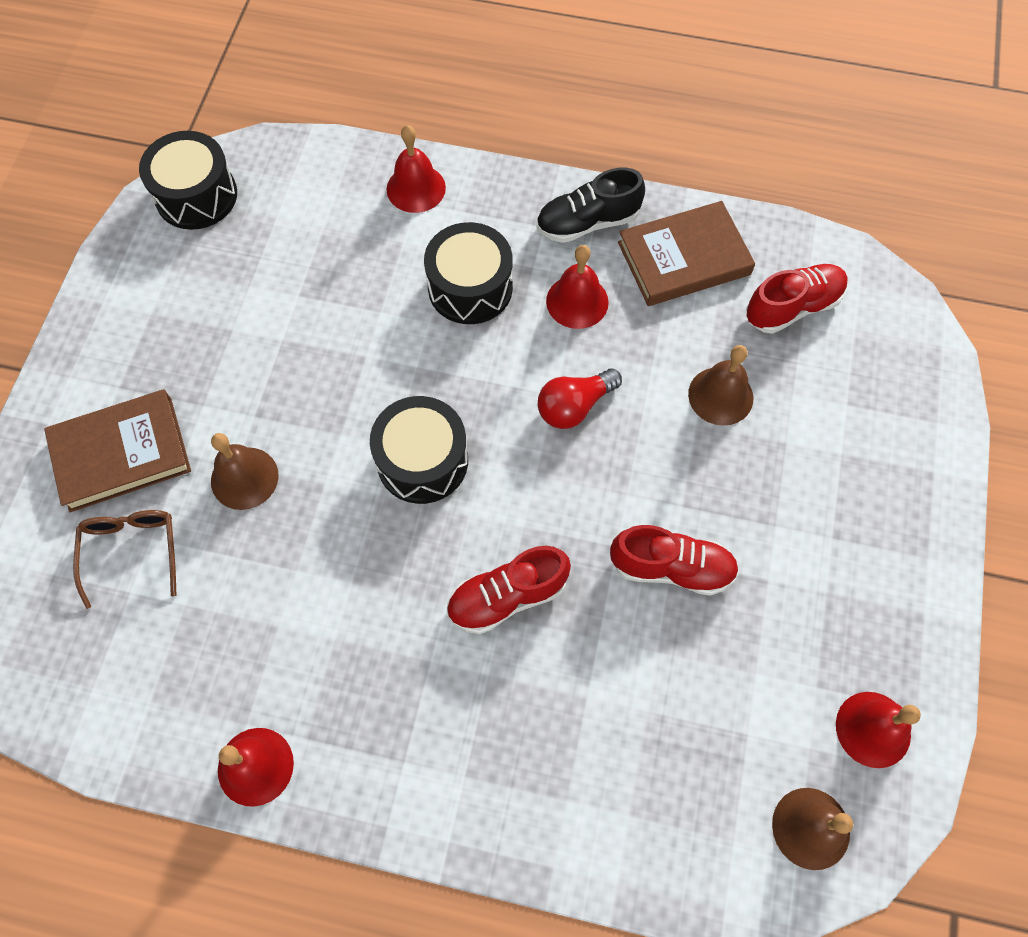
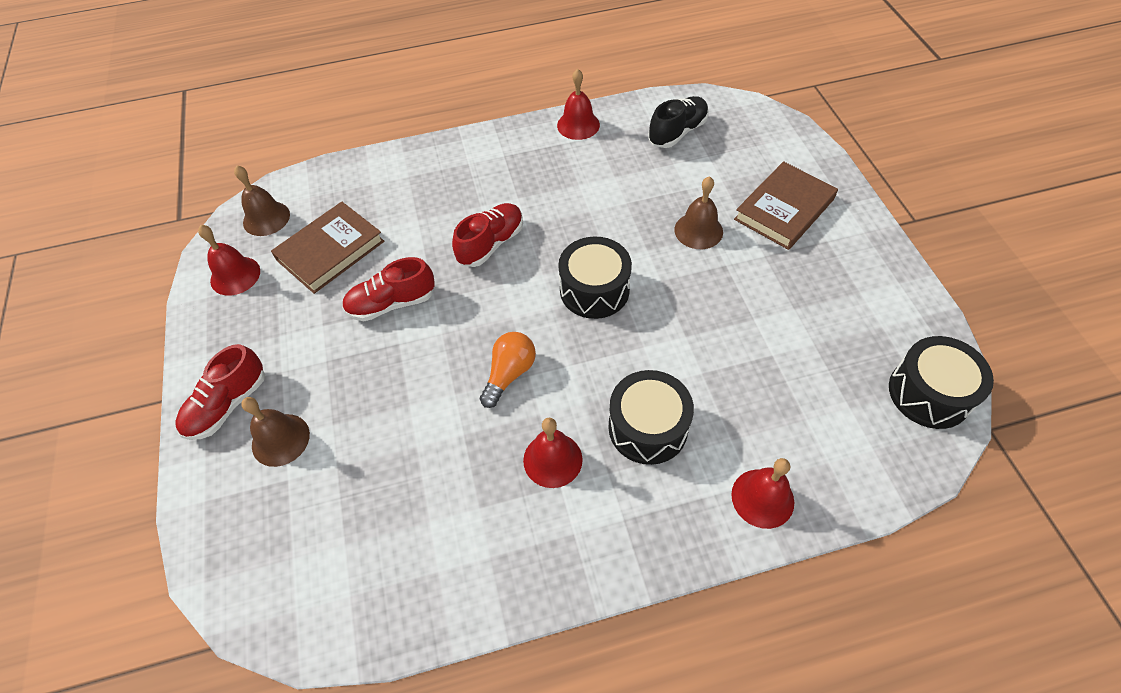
camera: 155 degrees right, 10 degrees down
(132, 551) = (726, 171): brown glasses -> none
(574, 406) = (509, 373): red light bulb -> orange light bulb
(587, 222) = (585, 545): black shoe -> black shoe (677, 132)
(684, 258) = (477, 552): brown book -> brown book (330, 250)
(720, 396) = (397, 436): brown bell -> brown bell (280, 439)
(792, 307) = (357, 552): red shoe -> red shoe (227, 405)

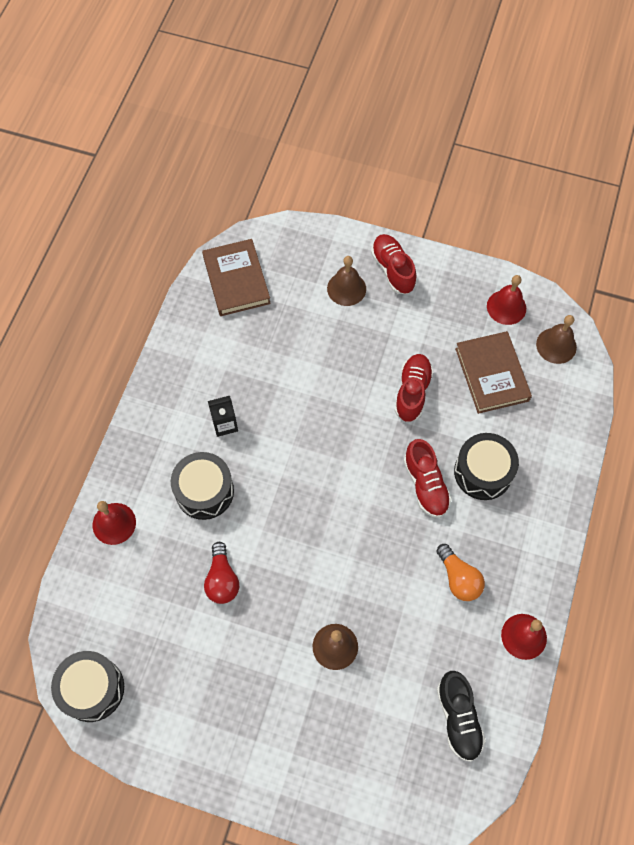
camera: 120 degrees right, 10 degrees up
(509, 373) = (302, 434): orange light bulb -> orange light bulb (458, 578)
(552, 459) = (225, 424): red bell -> black carton
(594, 290) = (332, 529): black drum -> black drum (483, 472)
(723, 350) = (222, 579): none -> red light bulb
(784, 209) = (309, 735): brown book -> brown book (236, 280)

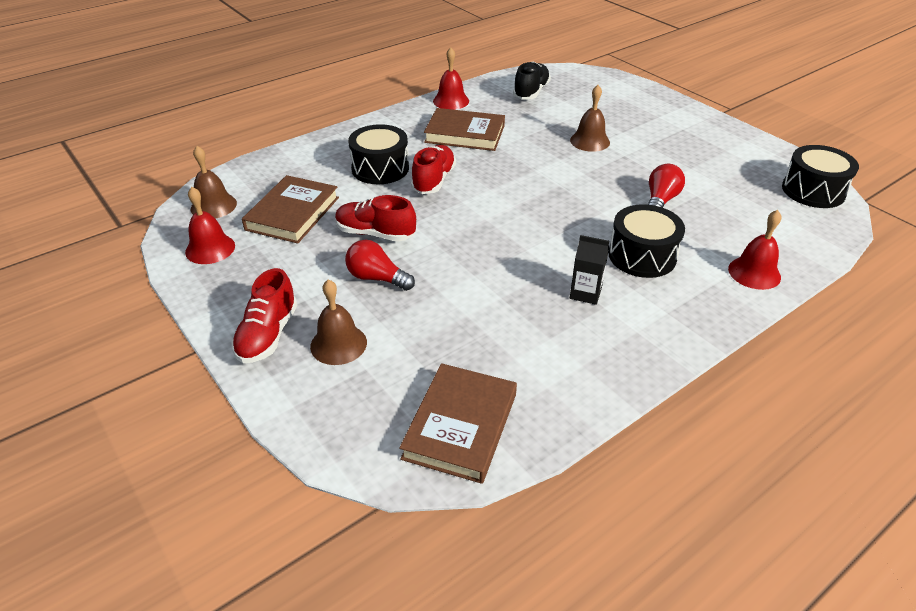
camera: 145 degrees left, 25 degrees down
(372, 351) = (377, 278): none -> red light bulb
(412, 392) = (375, 233): red shoe -> red shoe turned 60 degrees clockwise
(458, 578) = (465, 134): orange light bulb -> brown book

